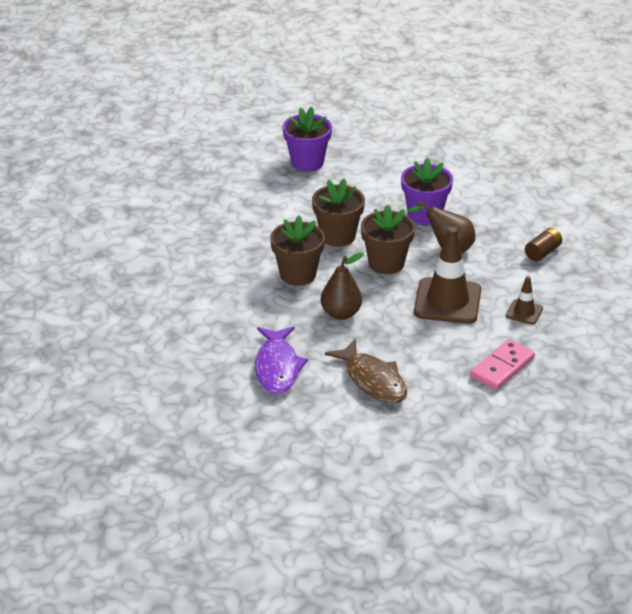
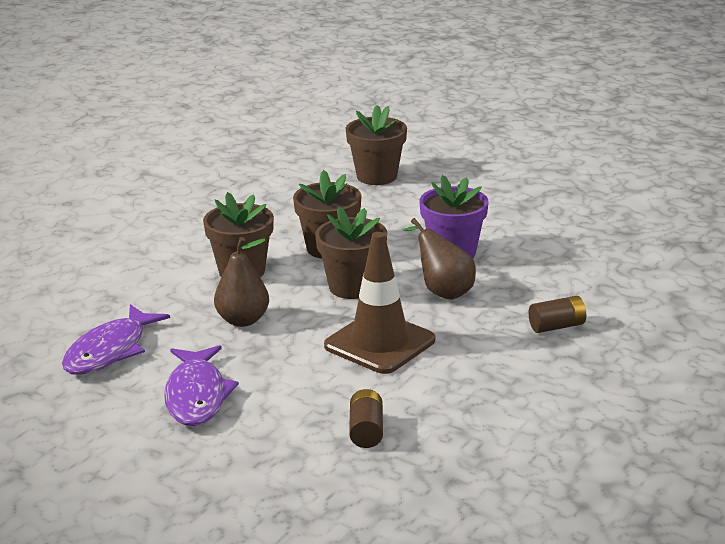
camera: 30 degrees right, 10 degrees down
(307, 162) = (376, 176): purple flower pot -> brown flower pot
(372, 380) = (196, 396): brown fish -> purple fish
(502, 367) = (366, 431): pink domino -> brown battery
(524, 312) = (462, 381): brown traffic cone -> none

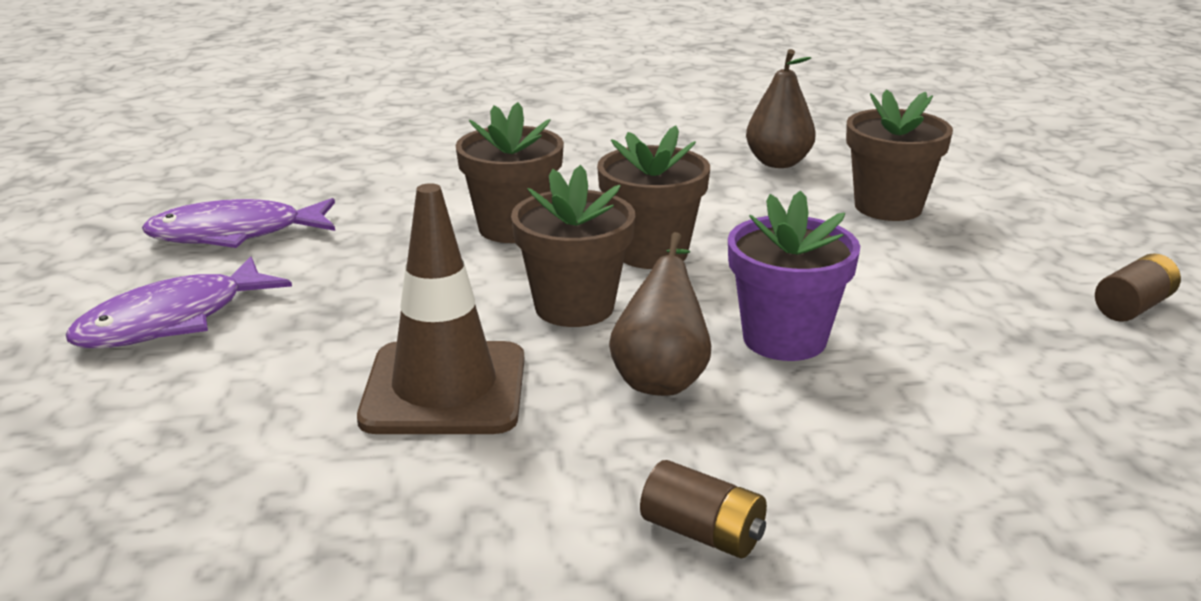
camera: 50 degrees right, 0 degrees up
(243, 320) = (393, 274): brown pear -> brown pear (778, 163)
(366, 431) = (172, 483): brown battery -> brown battery (1133, 307)

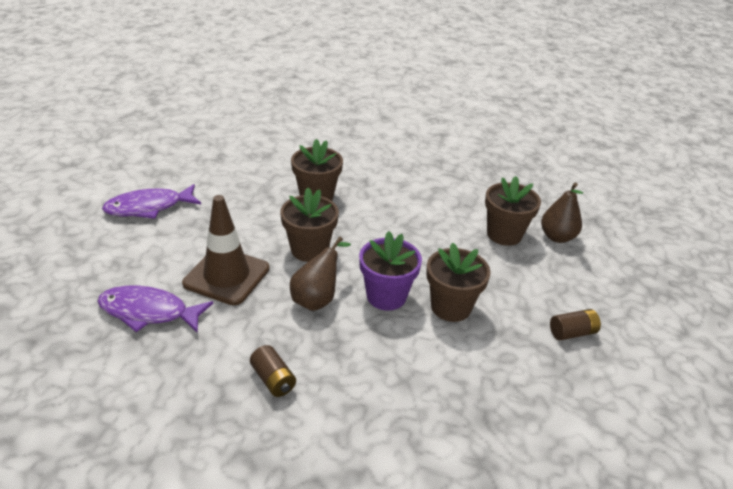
camera: 20 degrees right, 10 degrees up
(235, 234) = (200, 167): purple fish -> purple fish (149, 312)
(651, 252) = (366, 229): brown flower pot -> brown flower pot (451, 307)
(778, 163) = (473, 190): brown pear -> brown pear (557, 237)

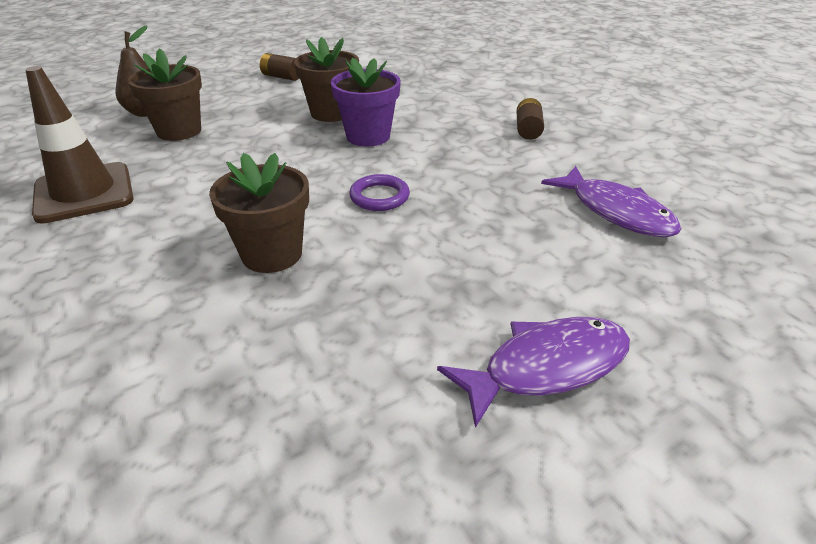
camera: 135 degrees left, 0 degrees up
(148, 207) = (547, 367): purple fish -> purple fish turned 45 degrees counterclockwise
(226, 276) = (501, 210): brown traffic cone -> brown traffic cone (84, 193)
(309, 250) = (379, 197): brown flower pot -> purple ring
(317, 299) = (430, 157): brown pear -> none

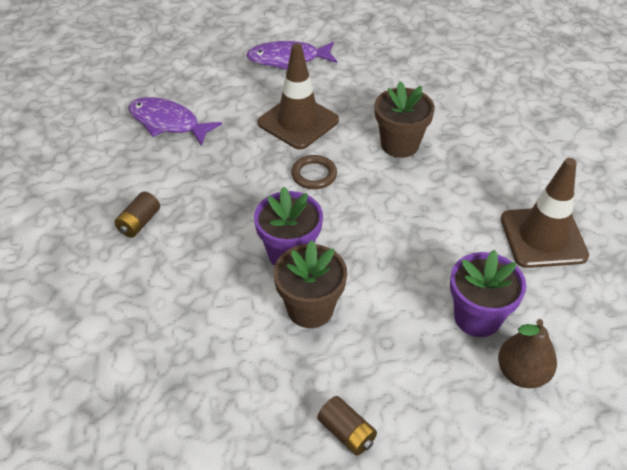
camera: 160 degrees left, 10 degrees up
(179, 131) = (477, 317): brown flower pot -> purple flower pot
(379, 197) = (314, 175): purple ring -> brown ring
(441, 252) = (298, 122): none -> brown traffic cone
(616, 212) = (168, 123): purple fish -> purple fish turned 45 degrees counterclockwise

